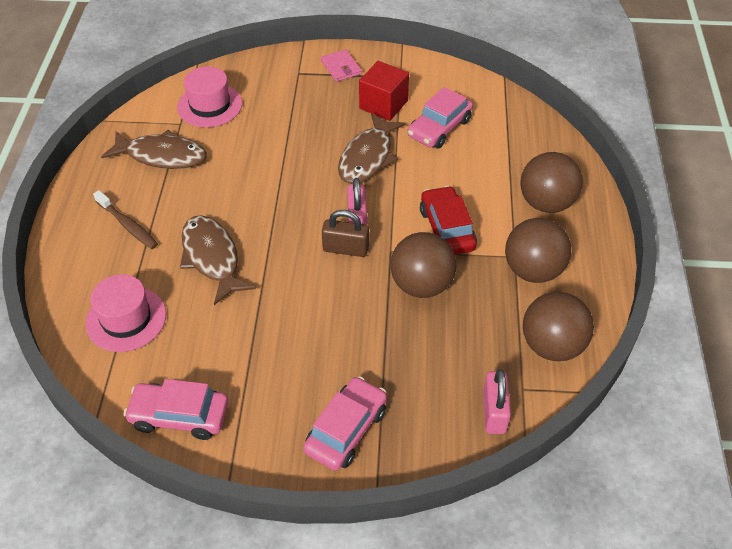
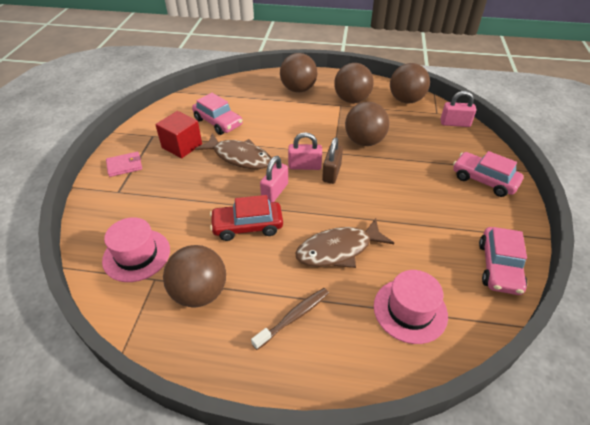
camera: 85 degrees left, 5 degrees down
(162, 156) = (199, 293): brown fish -> brown ball
(305, 196) = (275, 192): none -> pink padlock
(447, 229) = (316, 127): red car -> red car (247, 226)

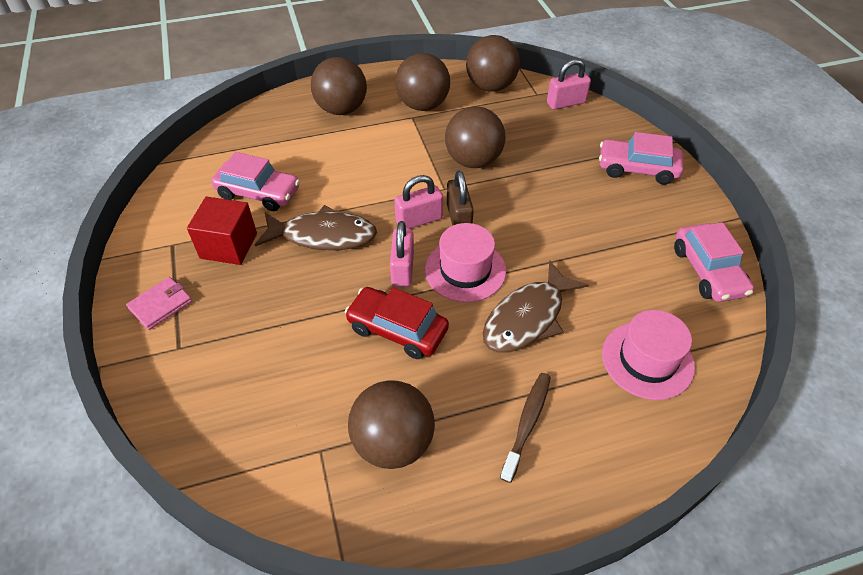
camera: 25 degrees left, 5 degrees up
(136, 255) = (272, 428): pink hat -> pink hat (465, 270)
(247, 226) = (397, 329): red car -> red car turned 60 degrees clockwise

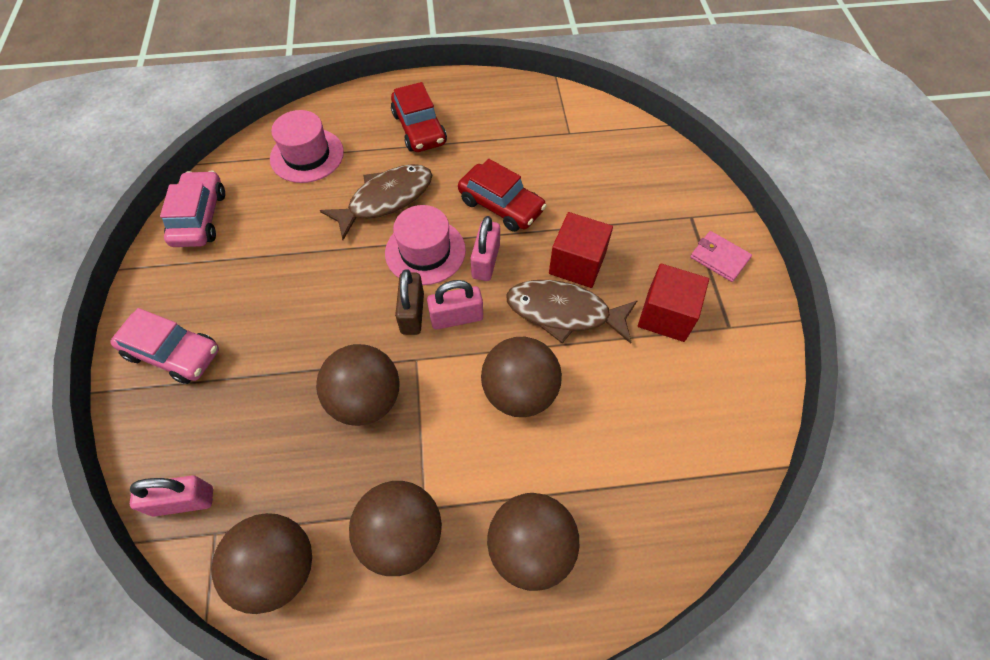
camera: 170 degrees left, 10 degrees up
(161, 305) = (719, 258): pink wallet -> pink wallet turned 75 degrees clockwise
(258, 193) = (642, 388): pink car -> none
(311, 279) = (577, 263): none -> red cube
(393, 442) = (517, 130): brown ball -> brown ball (519, 392)
(527, 423) = (419, 128): brown toothbrush -> red car

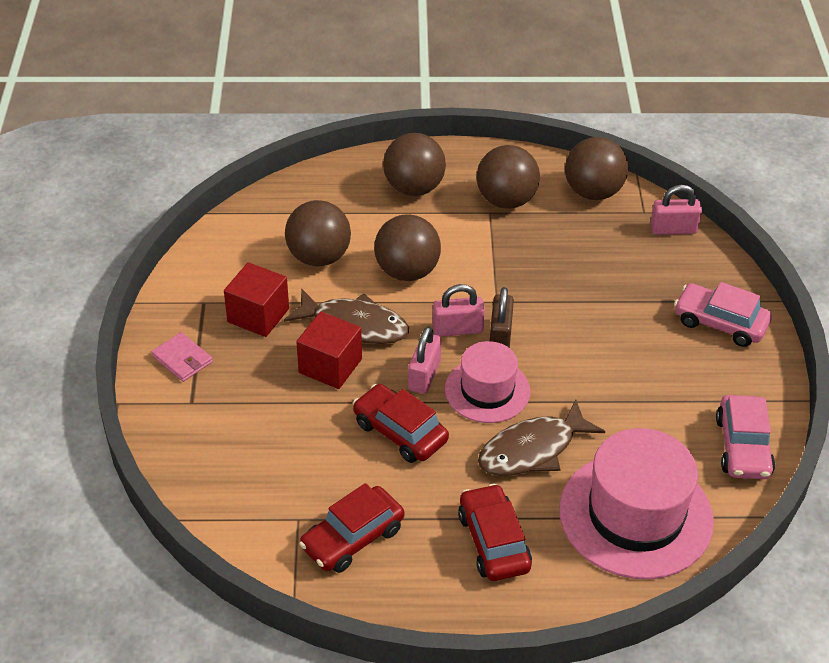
camera: 175 degrees left, 15 degrees down
(307, 155) = (635, 515): pink hat -> pink hat, size x1.66
(366, 399) = (539, 277): brown ball -> brown ball (319, 257)
(525, 123) = (352, 538): none -> red car

